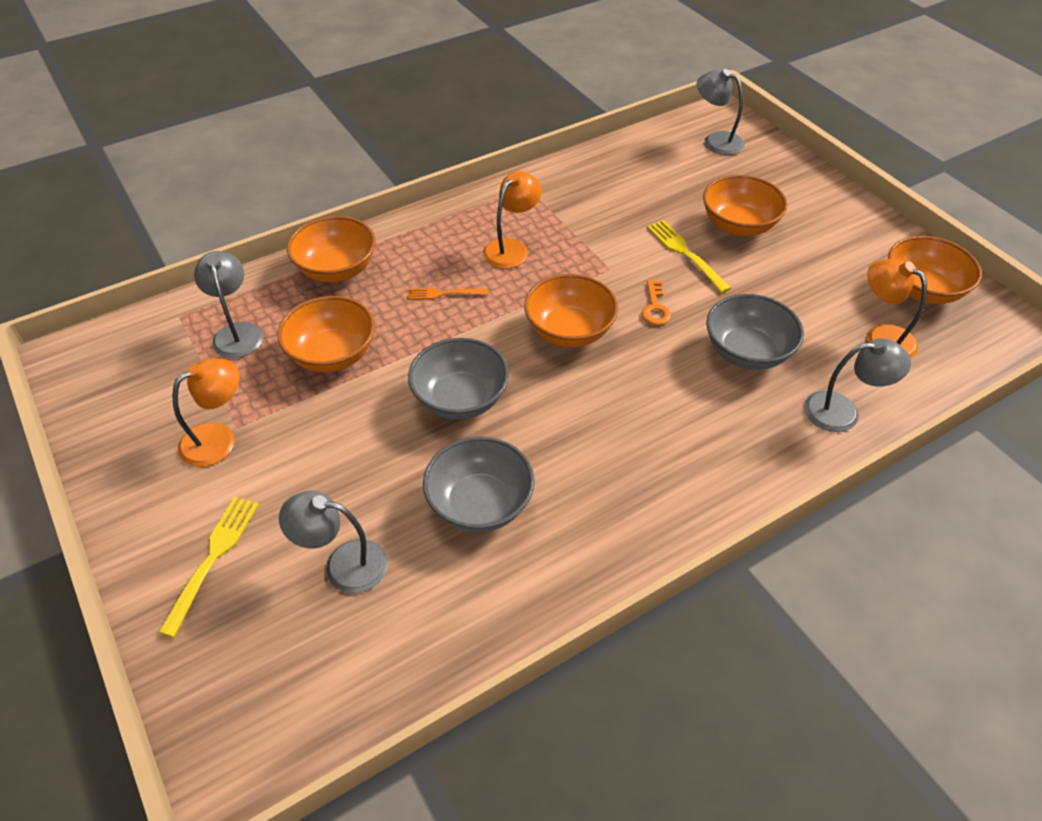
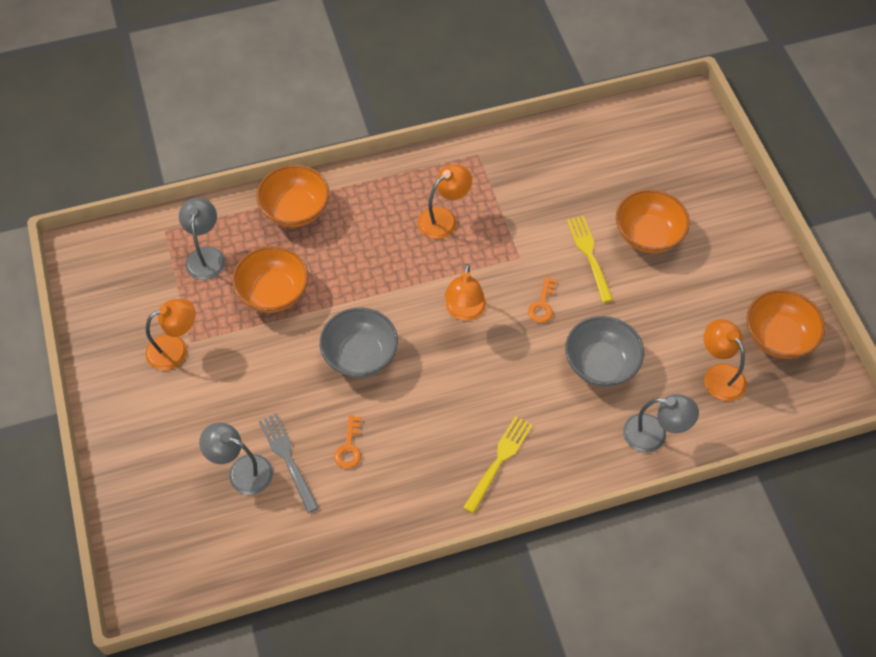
camera: 15 degrees right, 10 degrees up
(212, 558) = (155, 444): yellow fork -> yellow fork (499, 461)
(402, 536) = (288, 459): none -> grey fork
(444, 293) = (375, 253): orange fork -> none
(480, 504) = (349, 447): grey bowl -> orange key
(569, 331) = (464, 311): orange bowl -> orange lamp
(716, 141) = (668, 134): grey lamp -> none

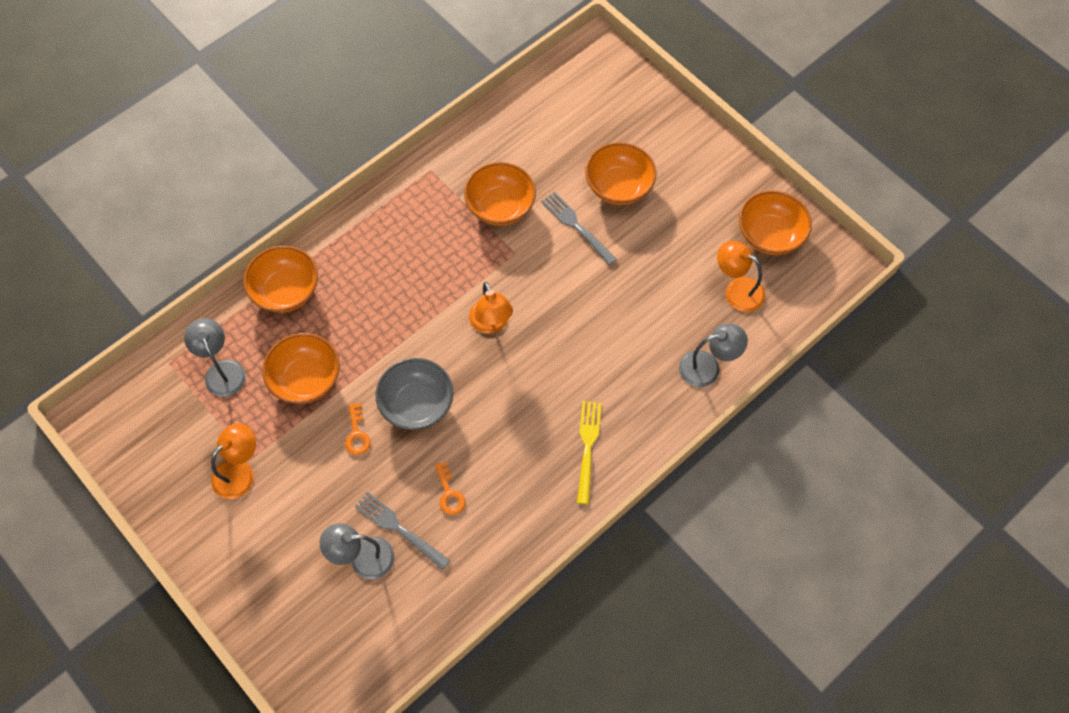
camera: 25 degrees left, 5 degrees up
(444, 218) = (429, 244): orange lamp -> none
(526, 210) = (500, 207): none -> orange bowl
(542, 304) = (557, 289): orange key -> orange key (357, 434)
(589, 255) = (576, 226): yellow fork -> grey fork
(601, 364) = (633, 322): grey bowl -> none

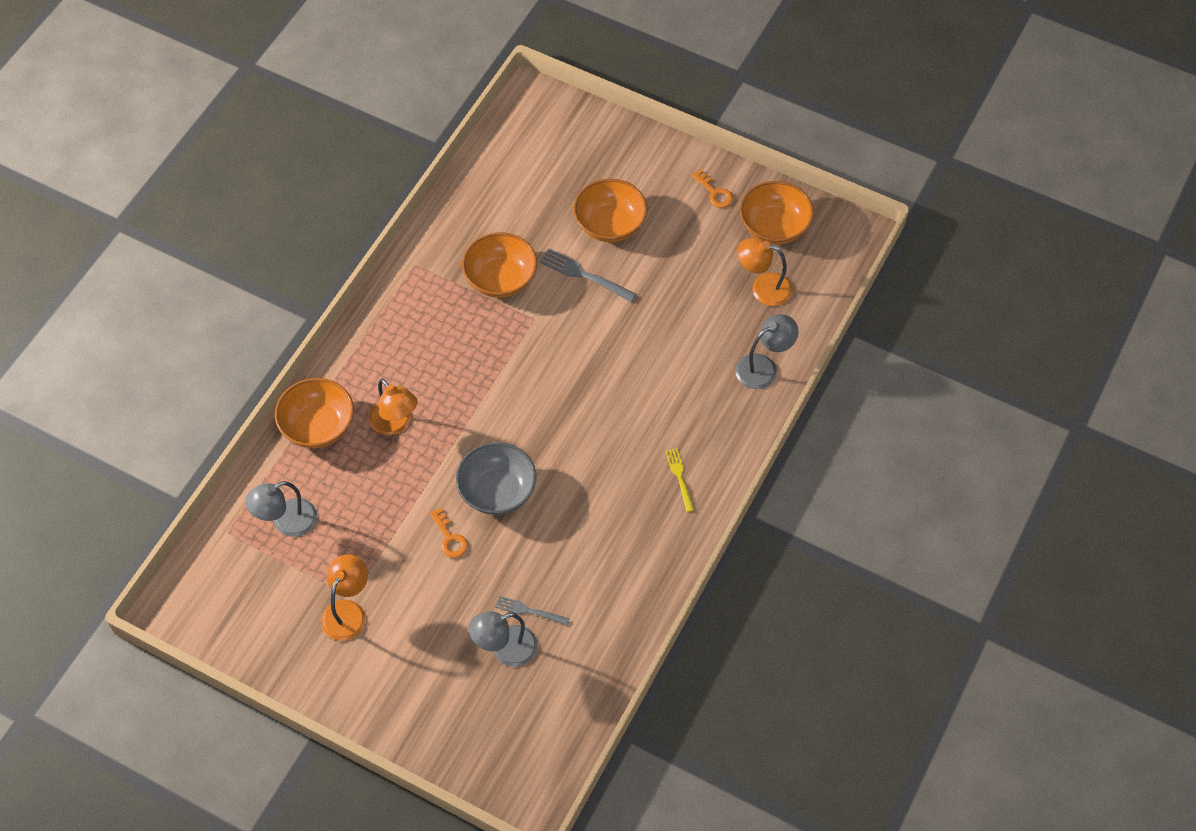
camera: 20 degrees left, 5 degrees down
(222, 370) = (286, 522): grey lamp -> grey lamp turned 75 degrees counterclockwise
(306, 379) = (376, 503): orange bowl -> none
(399, 529) = (529, 611): grey fork -> grey fork, size x0.65
(449, 493) = (564, 562): orange key -> orange key (715, 193)
(491, 324) = (538, 393): orange lamp -> orange lamp (395, 424)
(587, 447) = (679, 477): yellow fork -> yellow fork, size x0.65

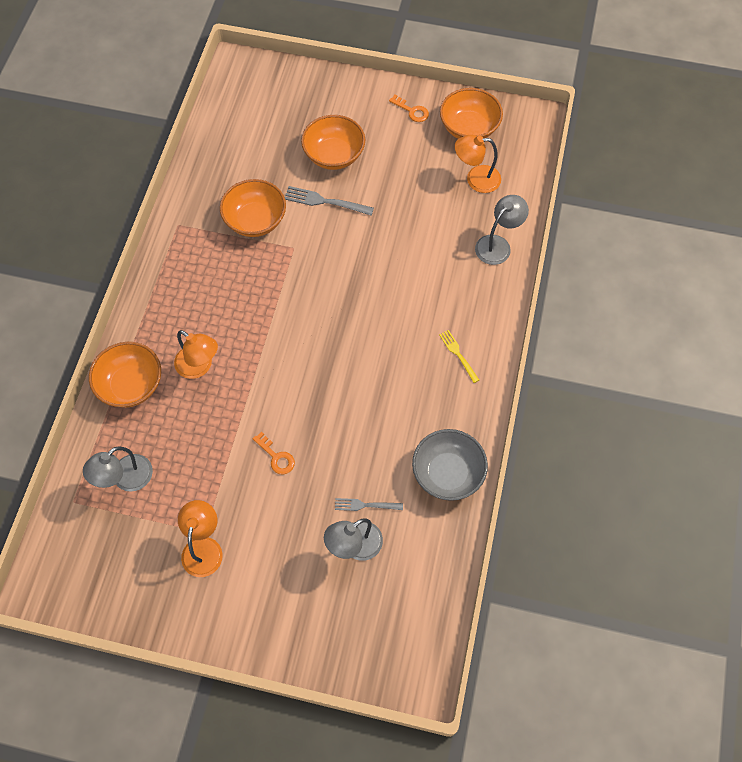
camera: 15 degrees left, 5 degrees up
(497, 491) = (306, 405): grey bowl -> grey bowl (447, 473)

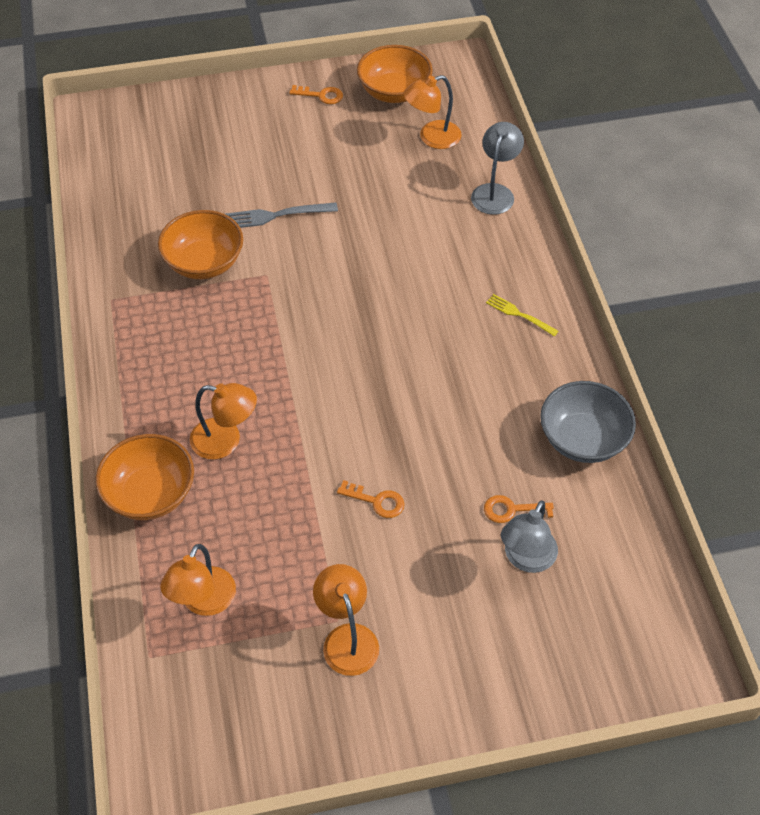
camera: 25 degrees left, 10 degrees down
(125, 479) = (204, 602): grey lamp -> orange lamp
(334, 155) = (258, 166): orange bowl -> none
(365, 505) = (512, 510): grey fork -> orange key

